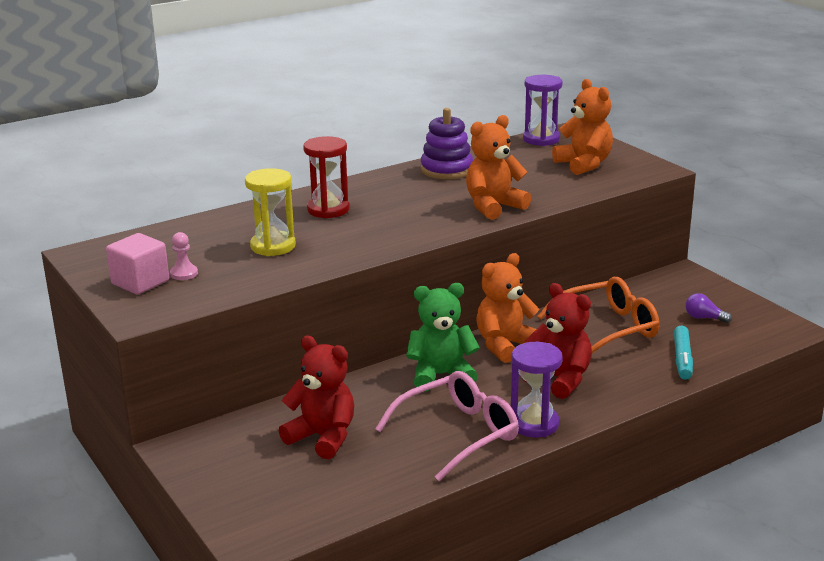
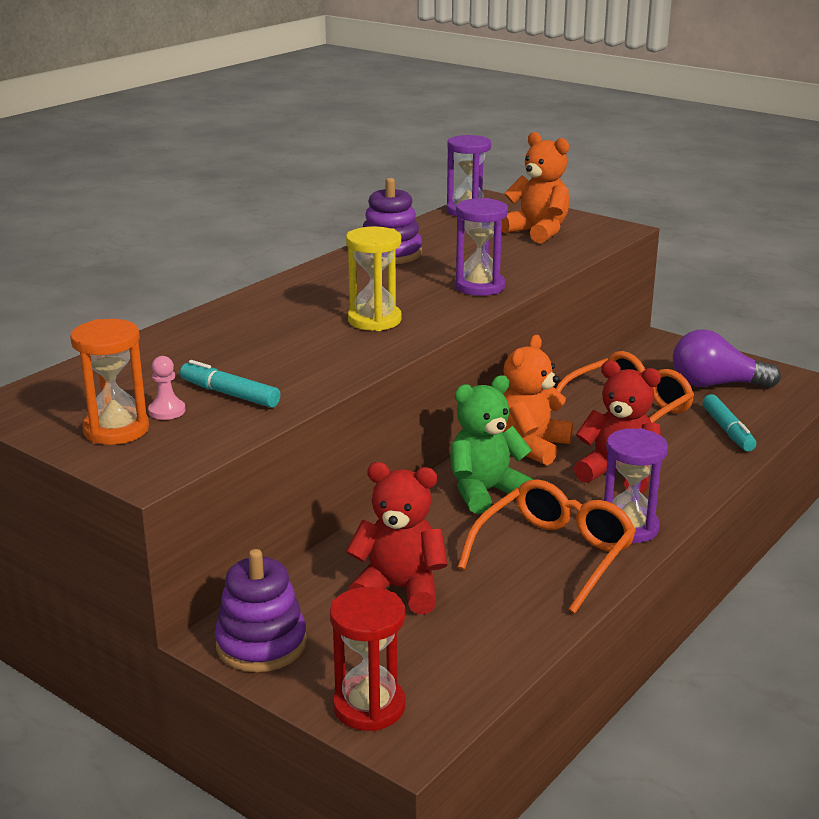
camera: 20 degrees left, 0 degrees up
(140, 282) = (116, 430): pink cube -> orange hourglass
(199, 457) = (261, 644): none -> purple stacking toy
(236, 267) = (229, 394): none -> turquoise marker
(273, 246) = (255, 363): yellow hourglass -> yellow hourglass (374, 320)
(328, 210) = (288, 313): red hourglass -> red hourglass (369, 707)
(458, 434) = (554, 554): pink glasses -> orange glasses
(493, 207) = (479, 287): orange teddy bear -> purple hourglass
(704, 318) = (715, 384): purple light bulb -> purple light bulb, size x2.03

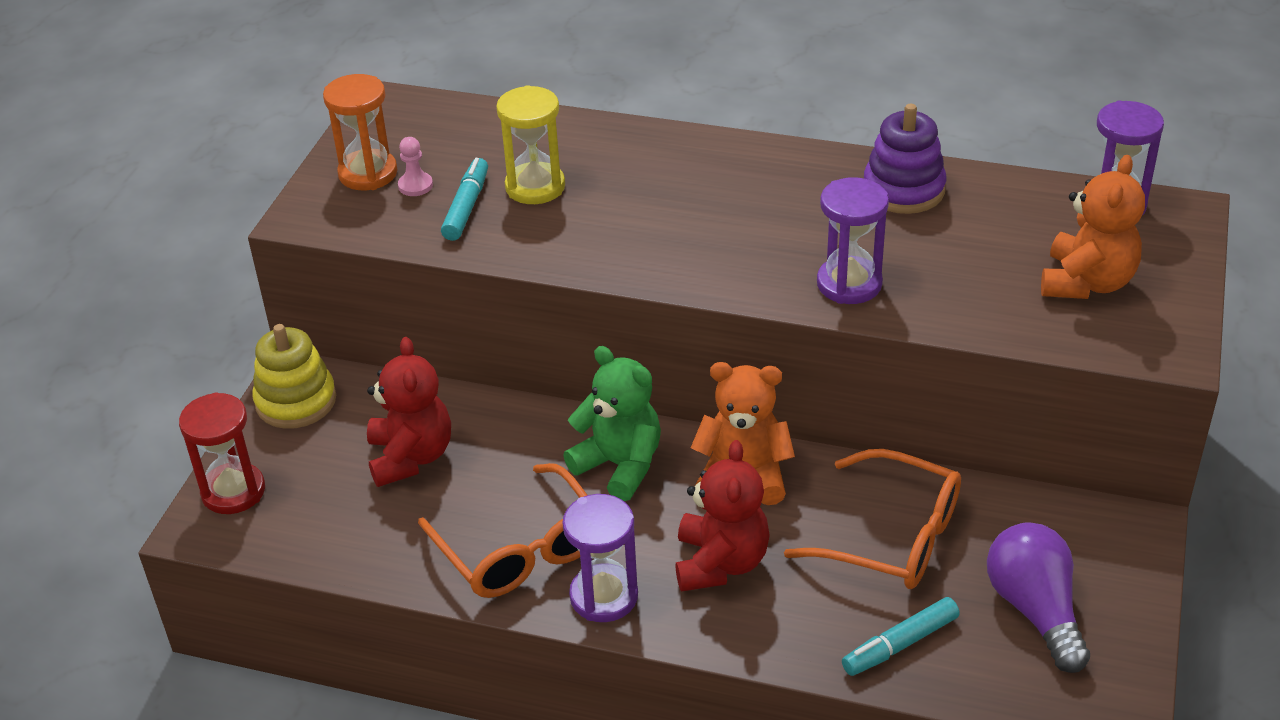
camera: 70 degrees right, 15 degrees up
(261, 644) = (296, 401): purple stacking toy -> yellow stacking toy
(374, 320) = (694, 237): yellow hourglass -> yellow hourglass (535, 187)
(554, 554) = (520, 549): orange glasses -> orange glasses turned 45 degrees clockwise

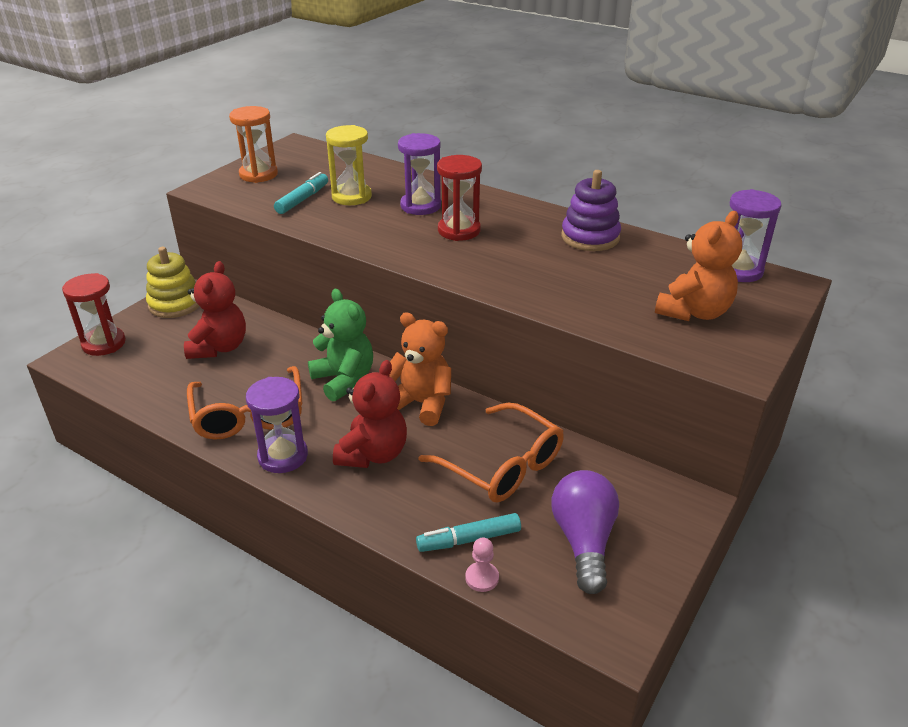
camera: 15 degrees right, 5 degrees down
(415, 185) = (281, 184): pink pawn -> pink pawn (482, 578)
(723, 216) = (459, 230): none -> red hourglass
(849, 284) = (519, 281): purple hourglass -> purple hourglass (420, 206)

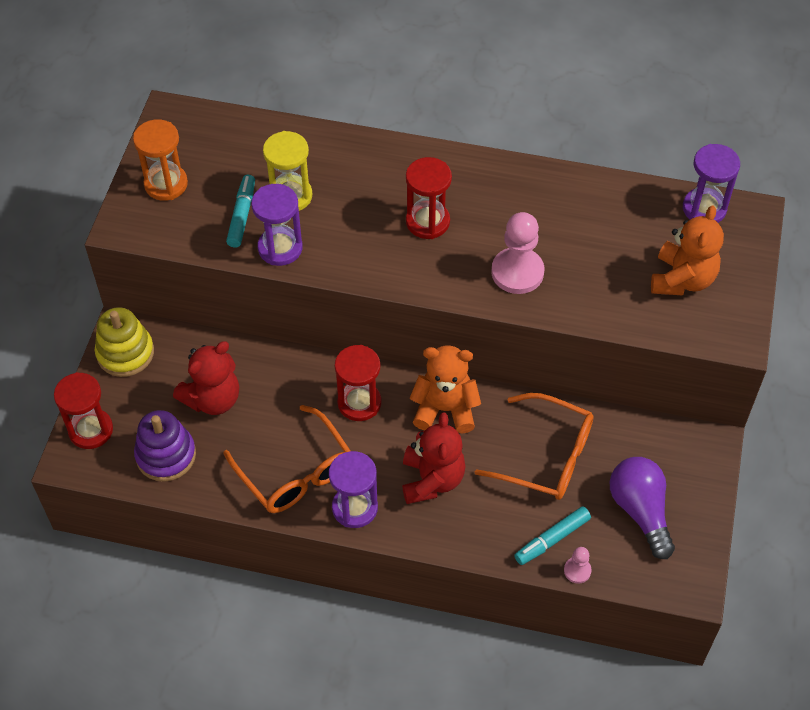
camera: 20 degrees left, 20 degrees up
(219, 347) = (212, 399): red teddy bear -> red teddy bear turned 60 degrees clockwise
(344, 380) = (359, 403): green teddy bear -> red hourglass
(420, 206) = (370, 192): purple hourglass -> purple hourglass (280, 248)
(523, 275) = (517, 272): none -> pink pawn
(590, 237) = (556, 196): purple stacking toy -> purple stacking toy (166, 455)

